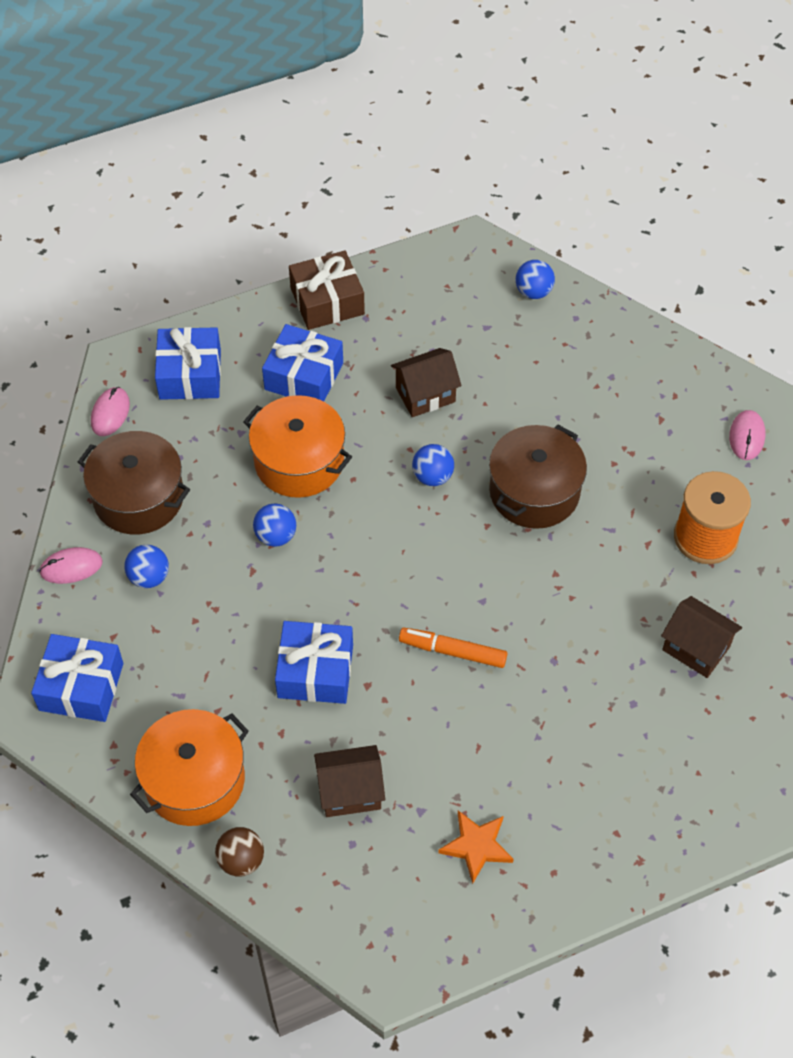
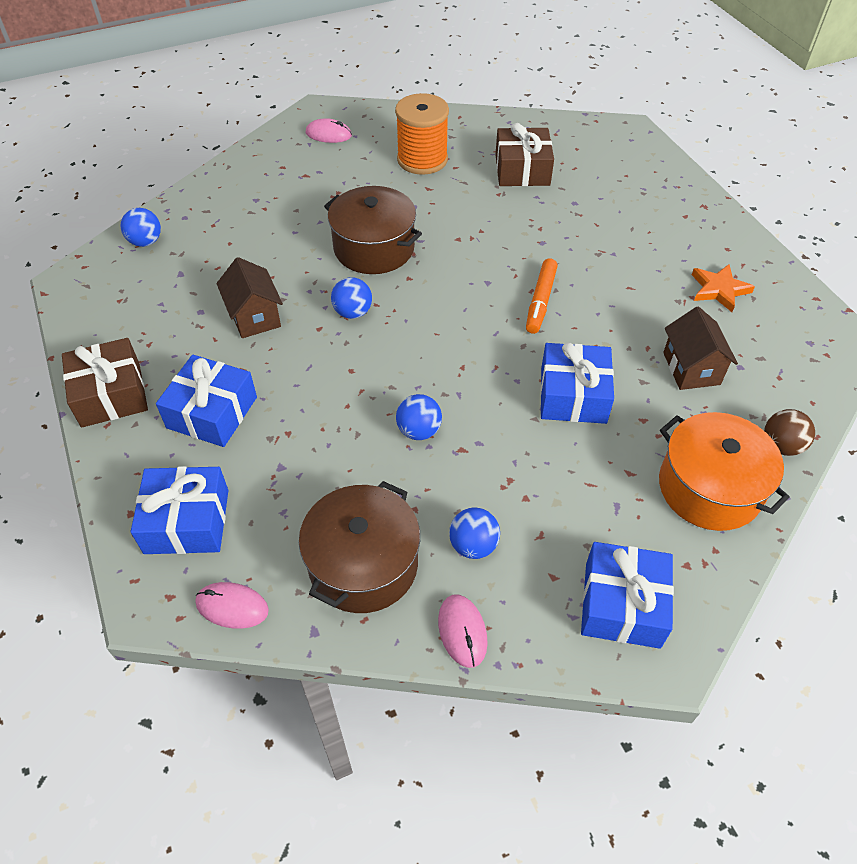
camera: 90 degrees left, 5 degrees down
(299, 461) = (325, 414): orange pot -> none
(696, 648) = (522, 170): brown house -> brown gift

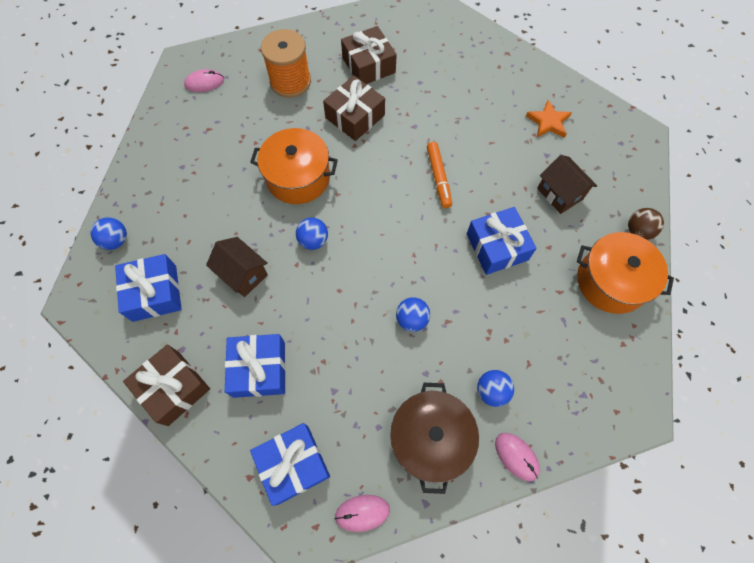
camera: 25 degrees left, 15 degrees up
(374, 248) = (298, 177): brown pot -> orange pot
(476, 212) = (355, 116): none -> brown gift
(622, 604) = (599, 390): blue gift -> blue gift (154, 293)

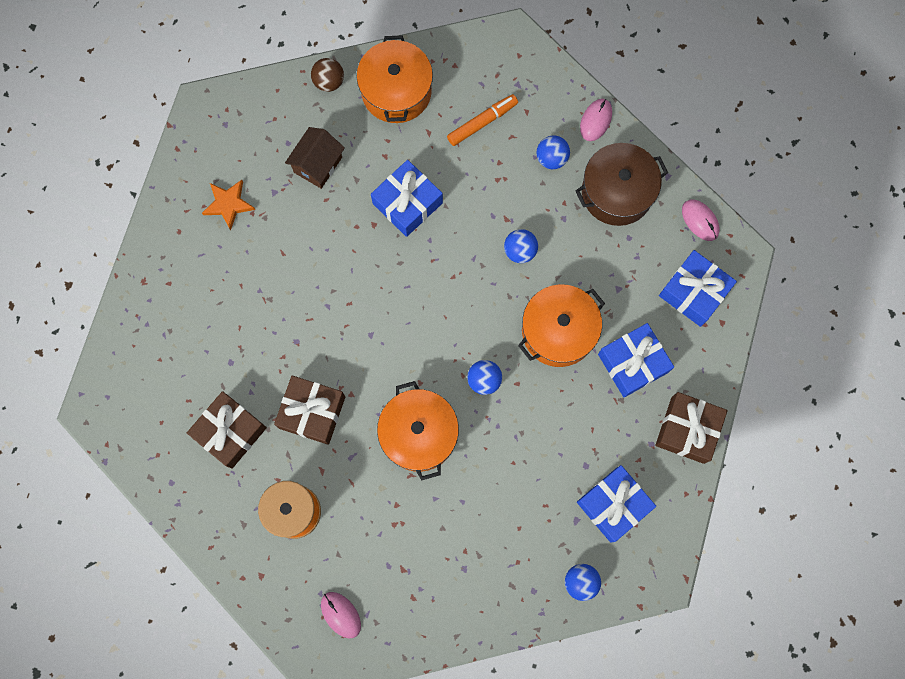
camera: 115 degrees left, 10 degrees up
(243, 274) = (552, 429): brown house -> none
(322, 318) = (558, 331): none -> orange pot
(438, 178) = (353, 289): orange marker -> orange marker (482, 122)

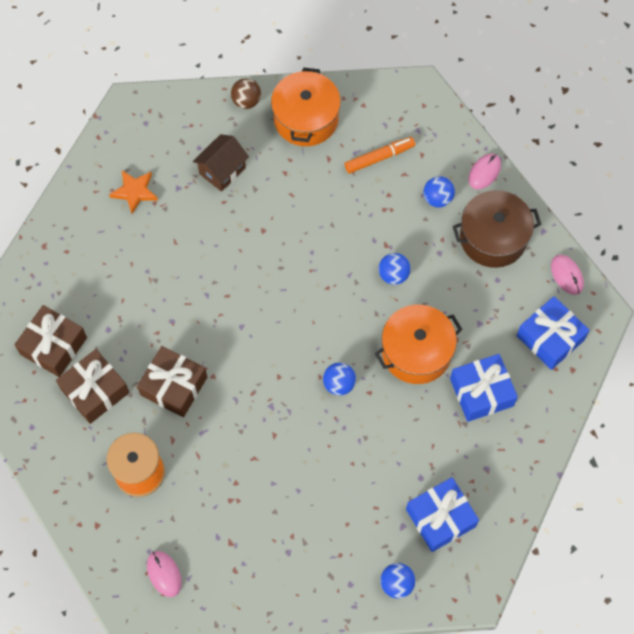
camera: 10 degrees right, 10 degrees down
(407, 203) = (297, 217): blue gift -> none
(419, 434) = (269, 422): orange pot -> none
(687, 430) = (523, 461): brown gift -> brown gift (53, 346)

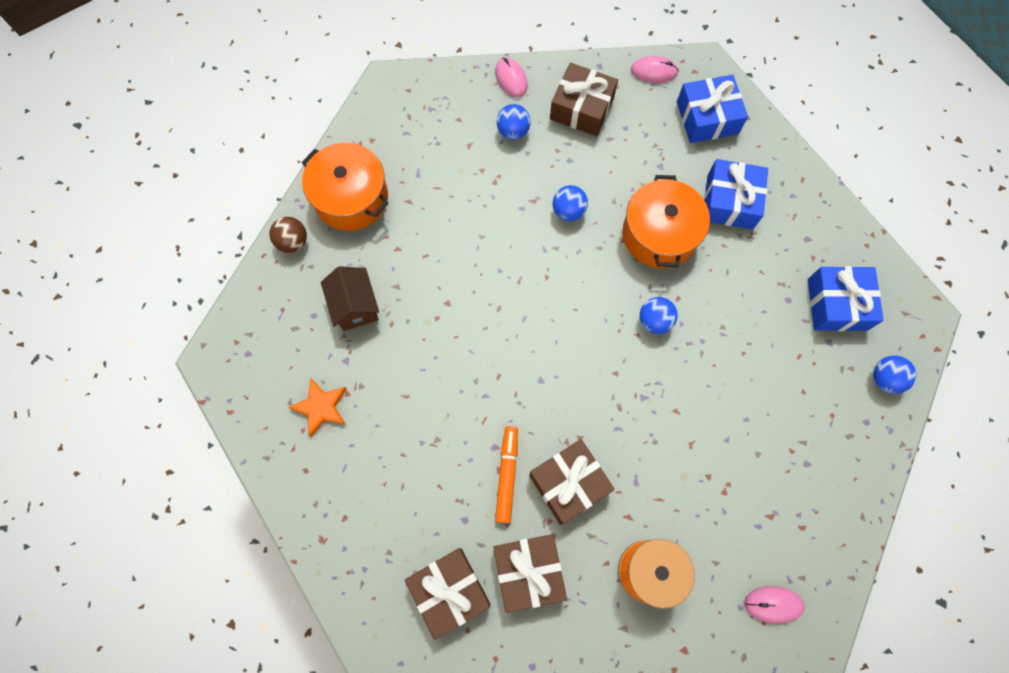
camera: 60 degrees left, 5 degrees up
(379, 158) = (438, 156): orange marker -> orange marker (507, 475)
(493, 238) = (581, 108): brown pot -> brown gift

